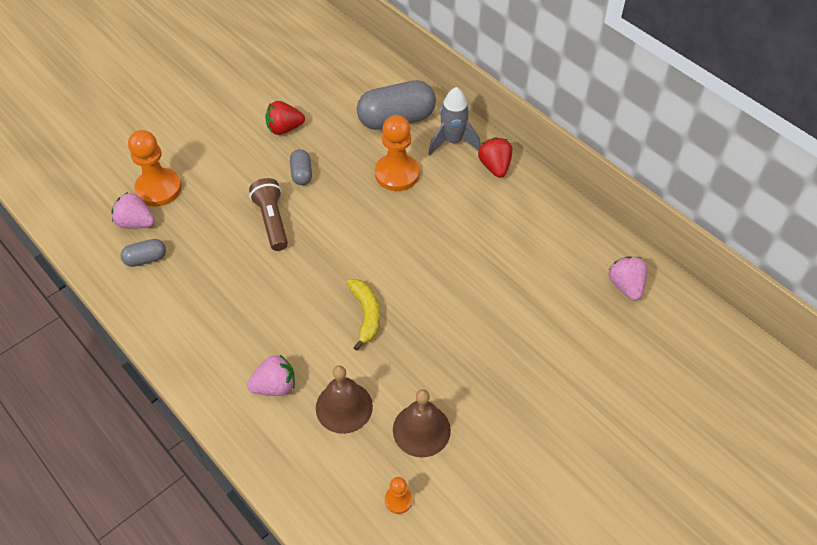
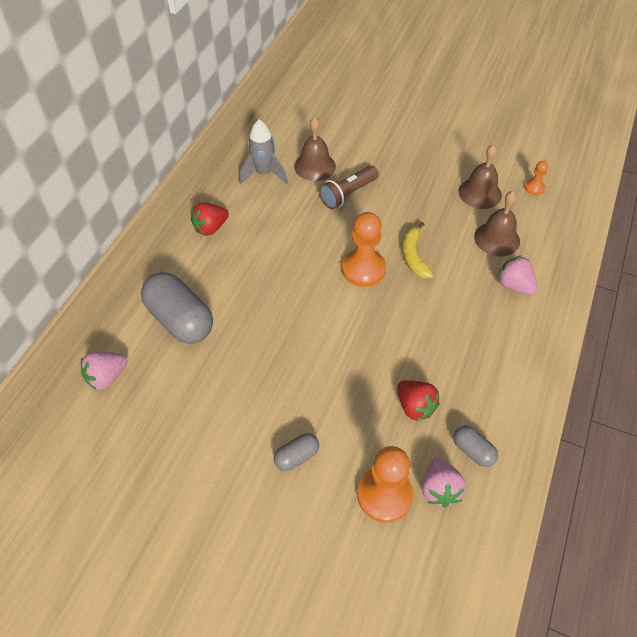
camera: 115 degrees left, 0 degrees up
(272, 221) = (363, 365): brown flashlight -> brown flashlight (348, 194)
(284, 128) = (237, 414): red strawberry -> red strawberry (415, 407)
(302, 174) = (292, 368): grey capsule -> grey capsule (296, 456)
(366, 314) = (414, 256): yellow banana -> yellow banana turned 60 degrees counterclockwise
(397, 174) = (253, 292): orange pawn -> orange pawn (363, 269)
(453, 141) = (192, 266): grey rocket -> grey rocket (264, 174)
(547, 281) = (315, 166): none -> brown bell
(625, 286) = (293, 128): pink strawberry -> pink strawberry (107, 377)

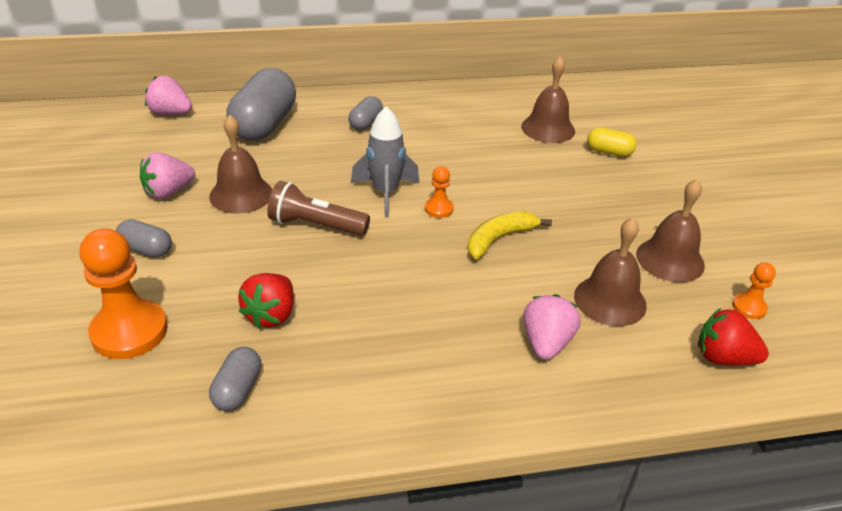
camera: 55 degrees right, 15 degrees down
(210, 228) = (391, 101): red strawberry -> red strawberry (723, 358)
(229, 257) = (366, 123): none -> grey capsule
(264, 174) = (497, 104): grey rocket -> grey rocket (385, 193)
(267, 372) = (241, 194): none -> brown bell
(348, 194) = (535, 162): brown flashlight -> brown flashlight (316, 225)
(363, 154) = (609, 152): none -> yellow capsule
(363, 269) = (439, 209): orange pawn -> orange pawn, size x0.49
(439, 489) = (161, 376): pink strawberry -> pink strawberry (168, 192)

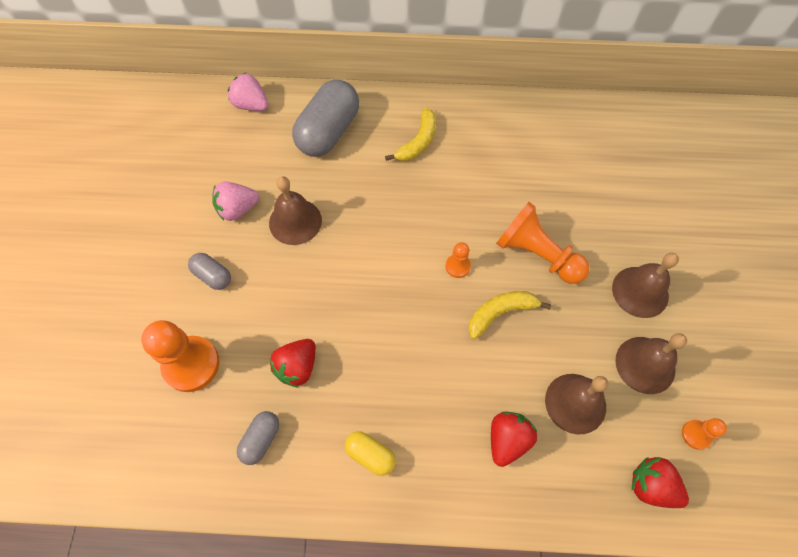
camera: 15 degrees right, 25 degrees up
(316, 225) = (350, 270): brown flashlight -> none
(366, 123) = (418, 142): grey capsule -> yellow banana
(385, 193) = (416, 239): grey rocket -> none
(521, 190) = (537, 254): none -> orange pawn
(546, 343) = (507, 440): pink strawberry -> red strawberry
(548, 128) = (586, 172): brown bell -> brown bell (640, 291)
(609, 152) = (635, 214): yellow capsule -> yellow capsule (370, 455)

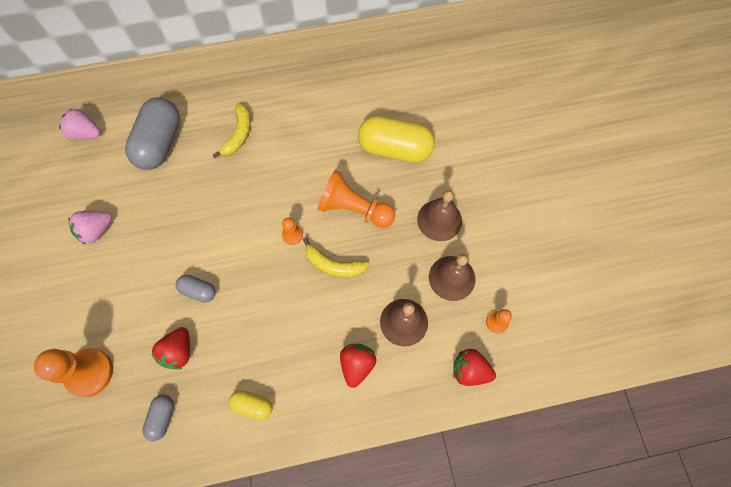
camera: 15 degrees left, 5 degrees up
(213, 276) = (89, 294): grey capsule -> grey capsule (198, 291)
(295, 221) = (149, 229): brown bell -> none
(500, 313) = (333, 265): yellow banana -> yellow banana turned 120 degrees counterclockwise
(598, 198) = (395, 149): none -> yellow capsule

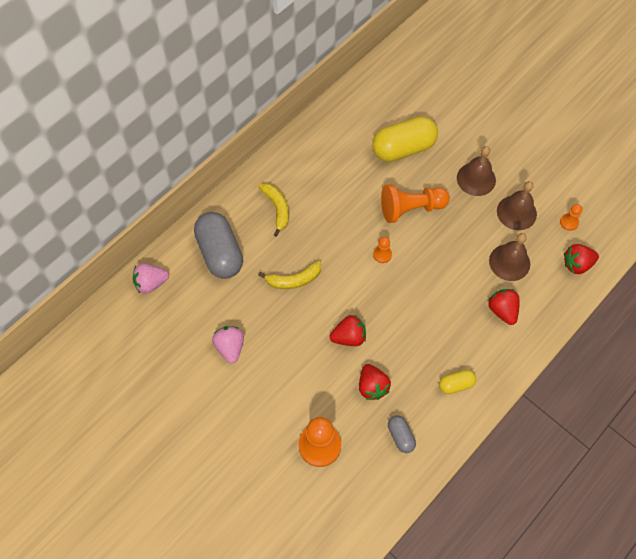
camera: 35 degrees left, 5 degrees down
(96, 230) = (230, 347): pink strawberry -> pink strawberry turned 150 degrees clockwise
(198, 291) = (349, 337): grey capsule -> red strawberry
(333, 265) = (430, 256): yellow banana -> yellow banana (294, 280)

